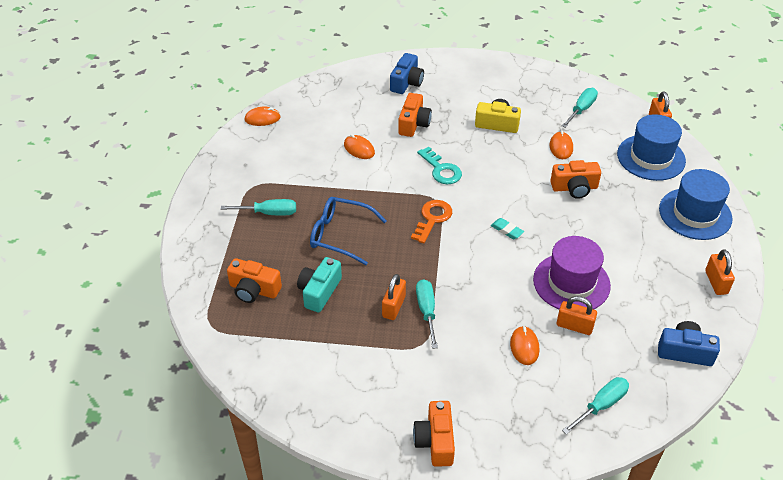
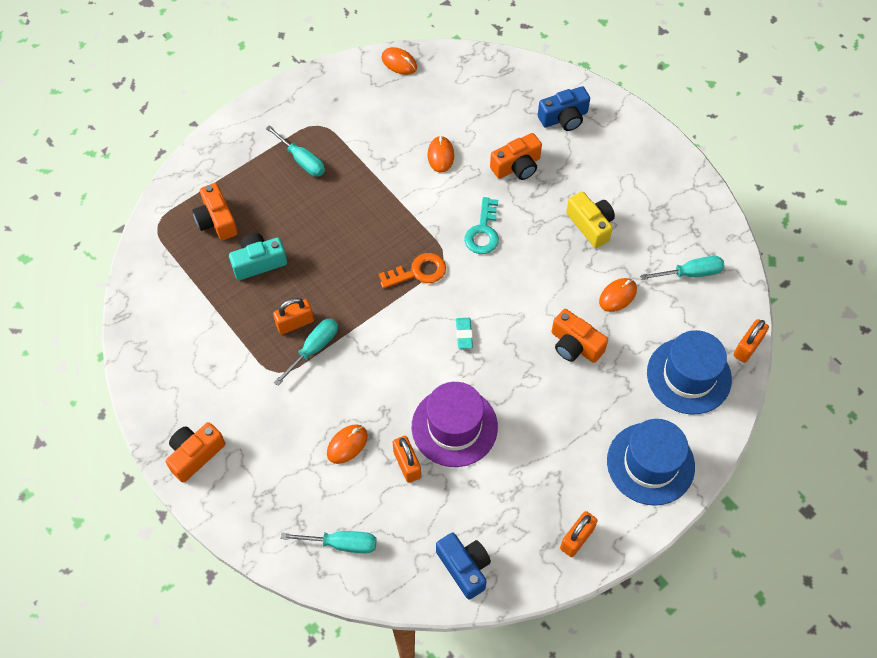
camera: 45 degrees right, 15 degrees up
(340, 235) = (330, 225): blue glasses -> none

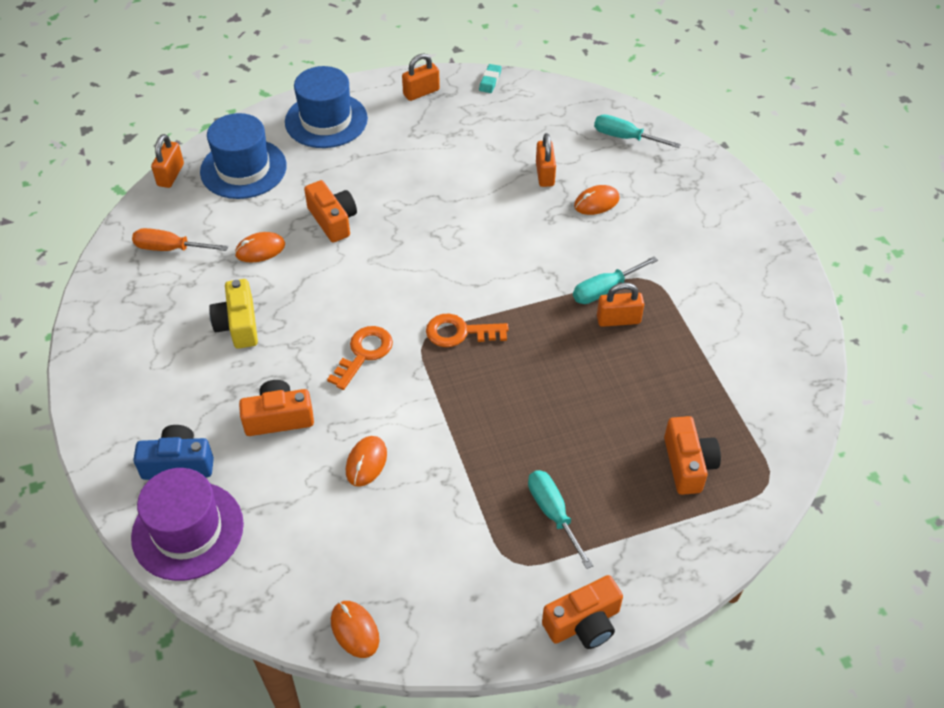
camera: 160 degrees left, 10 degrees down
(195, 455) = (750, 233): orange camera -> orange camera (583, 623)
(259, 262) = (644, 396): turquoise camera -> none
(454, 427) = (487, 189): purple hat -> purple hat (188, 530)
(464, 334) = (439, 259): turquoise eraser -> turquoise eraser (490, 81)
(464, 567) = (524, 99): blue camera -> none
(483, 232) = (364, 353): turquoise key -> orange key
(690, 273) = (170, 248): turquoise screwdriver -> orange screwdriver
(747, 347) = (170, 175): orange padlock -> orange padlock turned 45 degrees counterclockwise

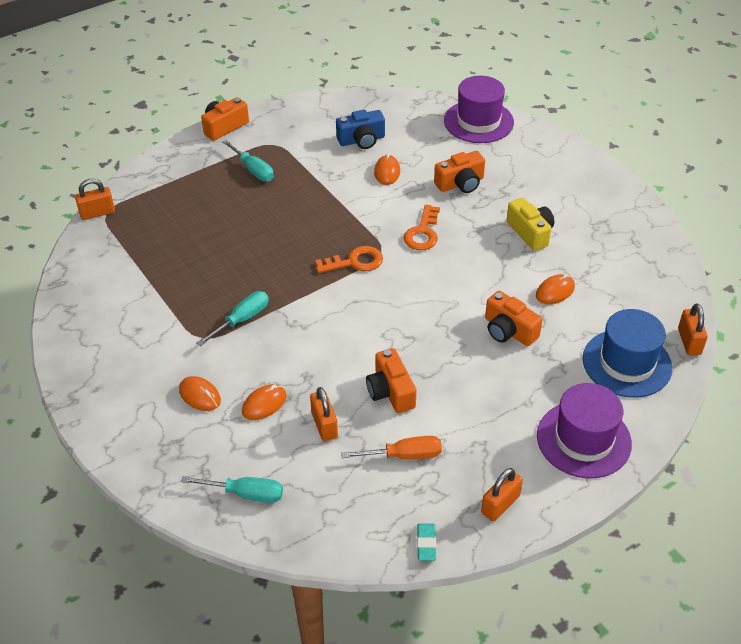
camera: 165 degrees right, 5 degrees down
(170, 248) = (630, 276): orange screwdriver -> orange screwdriver (404, 455)
(178, 464) = (509, 149): blue camera -> blue camera (361, 140)
(326, 120) = (583, 439): blue hat -> purple hat
(354, 630) = (355, 102): orange mouse -> orange mouse (200, 395)
(618, 320) = (226, 297): orange padlock -> orange padlock (97, 213)
(688, 464) = (164, 212): orange camera -> orange camera (390, 391)

